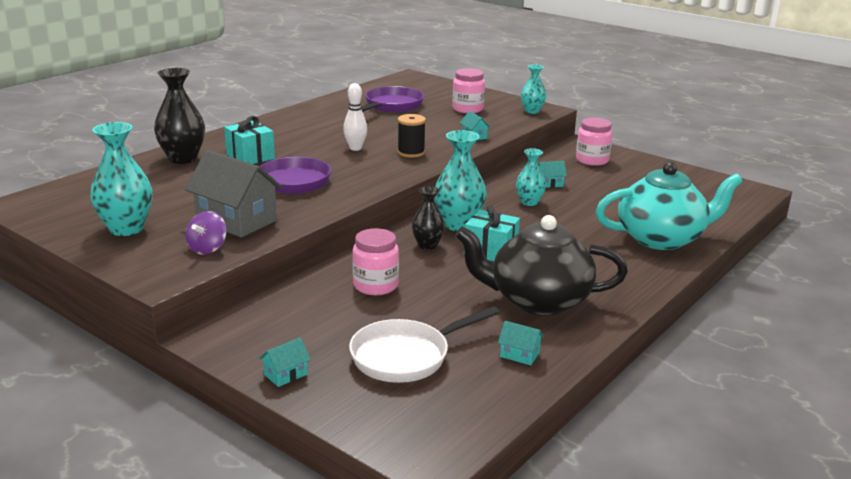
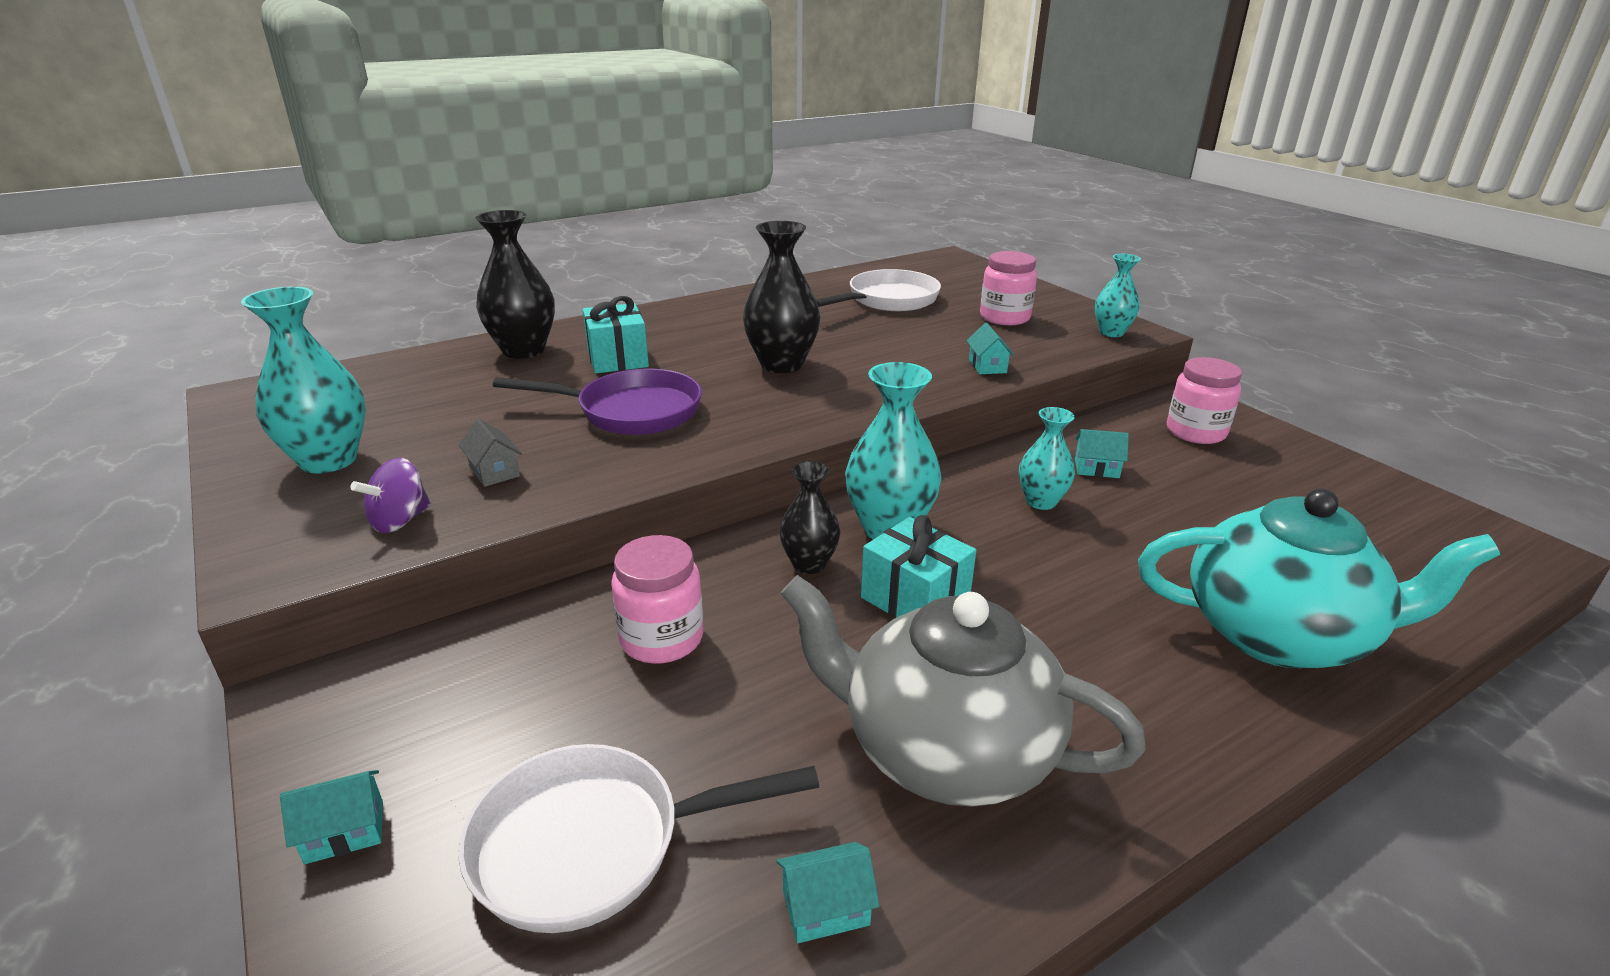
camera: 20 degrees right, 5 degrees up
(236, 220) = (494, 471): grey house -> grey house, size x0.44
(355, 148) = (781, 364): white bowling pin -> black vase
(392, 106) = (888, 300): purple pan -> white pan
(411, 152) = (863, 383): black spool -> none
(519, 354) = (825, 908): turquoise house -> turquoise house turned 60 degrees counterclockwise
(538, 301) = (944, 749): black teapot -> grey teapot

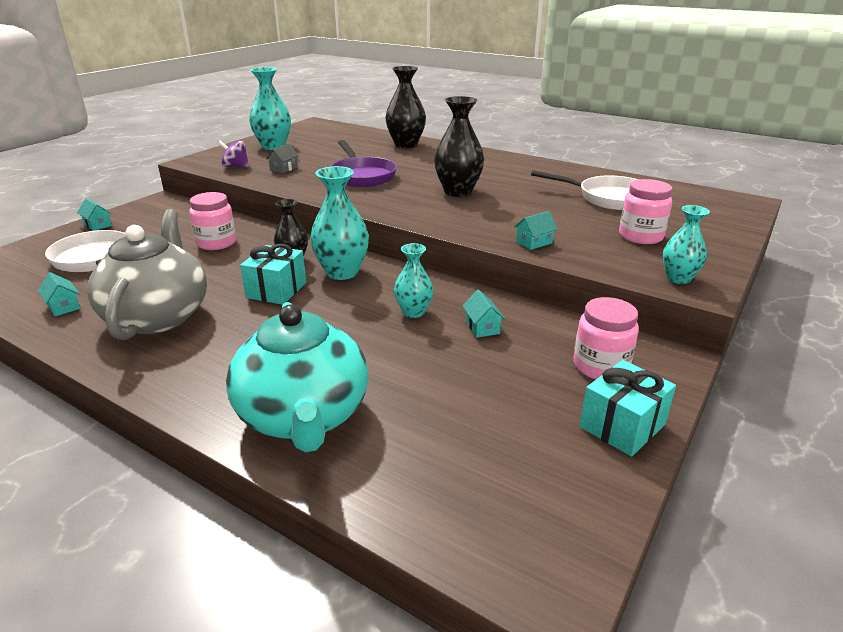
camera: 65 degrees right, 0 degrees up
(617, 359) = (418, 161): turquoise gift -> turquoise gift (622, 426)

